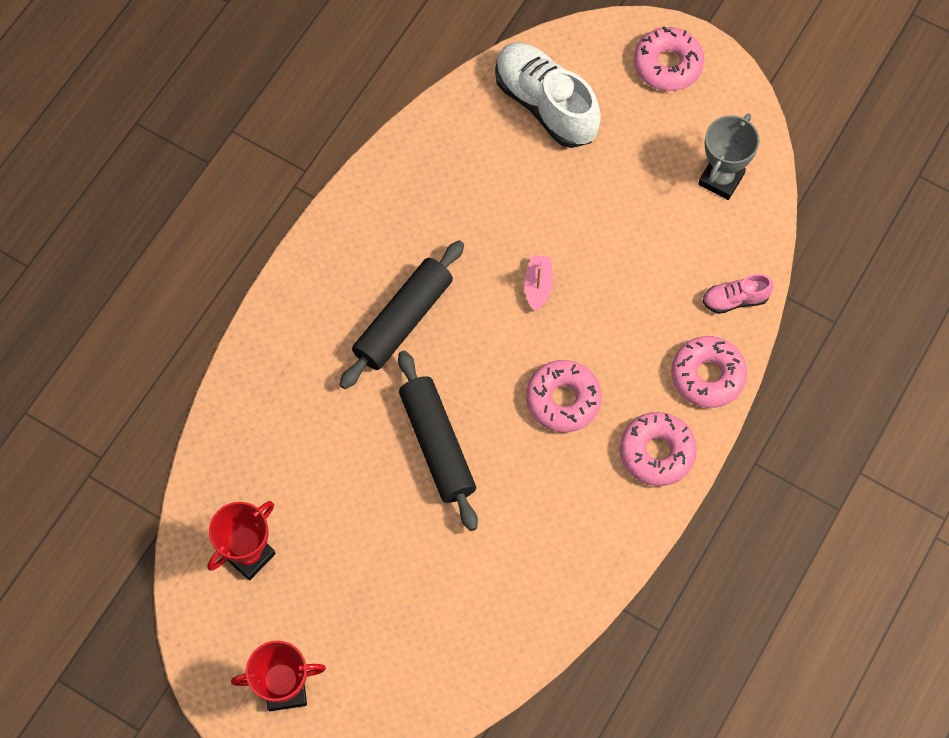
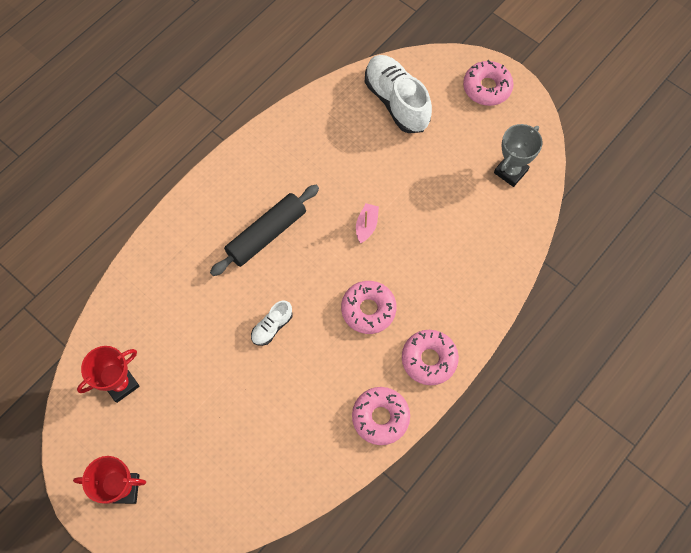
camera: 10 degrees right, 0 degrees up
(437, 445) = (272, 327): black rolling pin -> white shoe
(707, 376) = (476, 309): pink donut -> pink donut (380, 417)
(735, 300) = (506, 258): pink shoe -> none

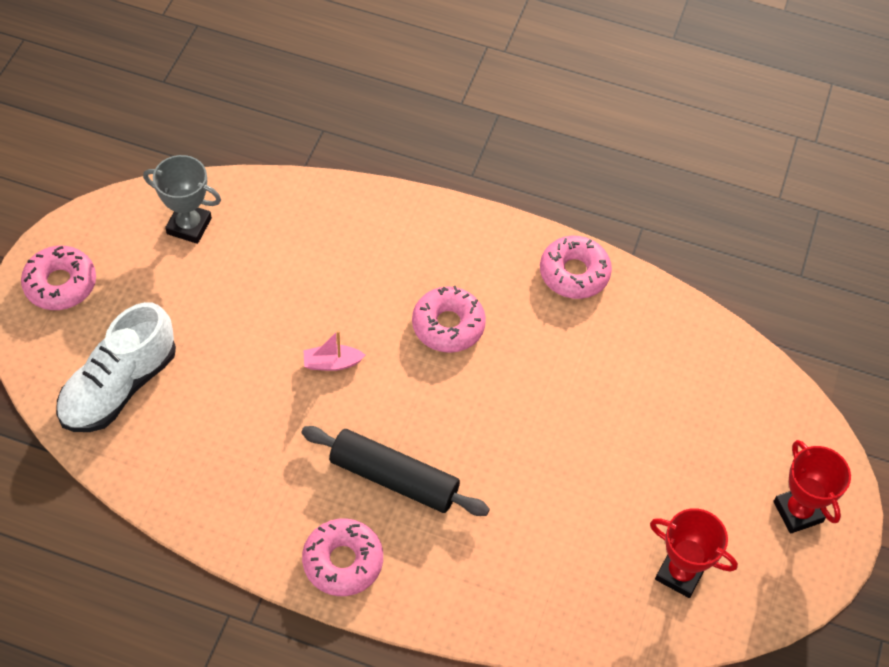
camera: 115 degrees left, 10 degrees down
(272, 327) = (520, 424): white shoe -> none
(429, 359) = (482, 245): pink donut -> pink donut (343, 561)

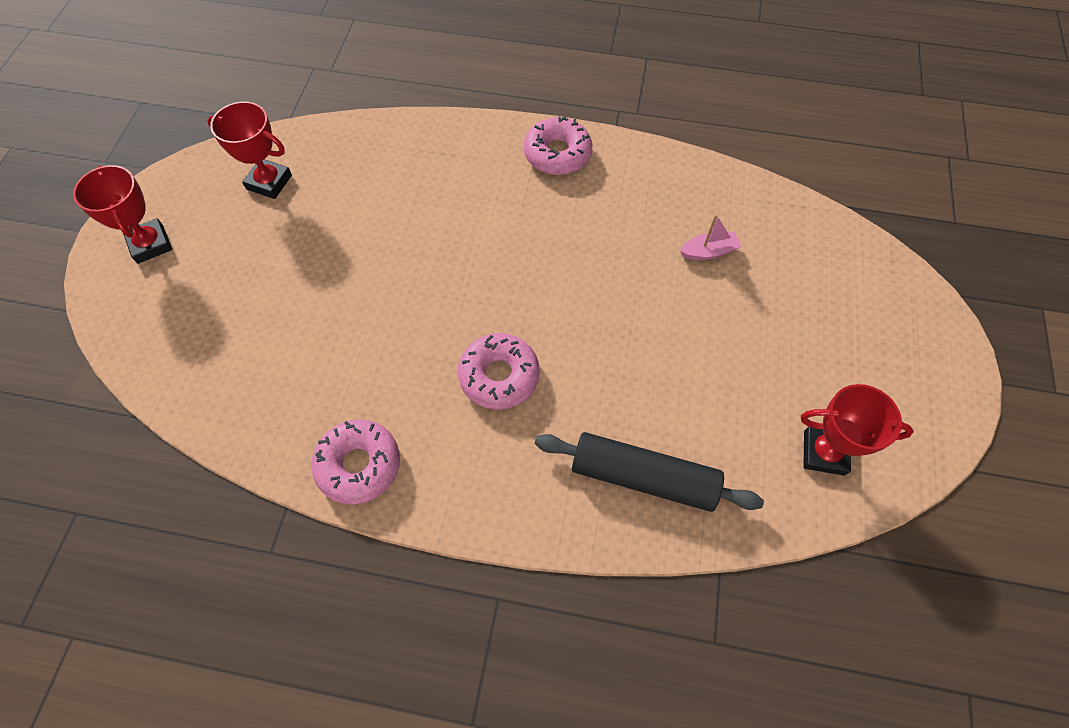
camera: 175 degrees right, 5 degrees up
(60, 284) = (924, 357): pink donut -> none
(119, 386) = (808, 263): white shoe -> none
(189, 226) = (824, 453): grey trophy -> red trophy
(332, 363) = (612, 316): pink boat -> pink boat (708, 252)
(394, 479) = (528, 220): black rolling pin -> black rolling pin (643, 477)

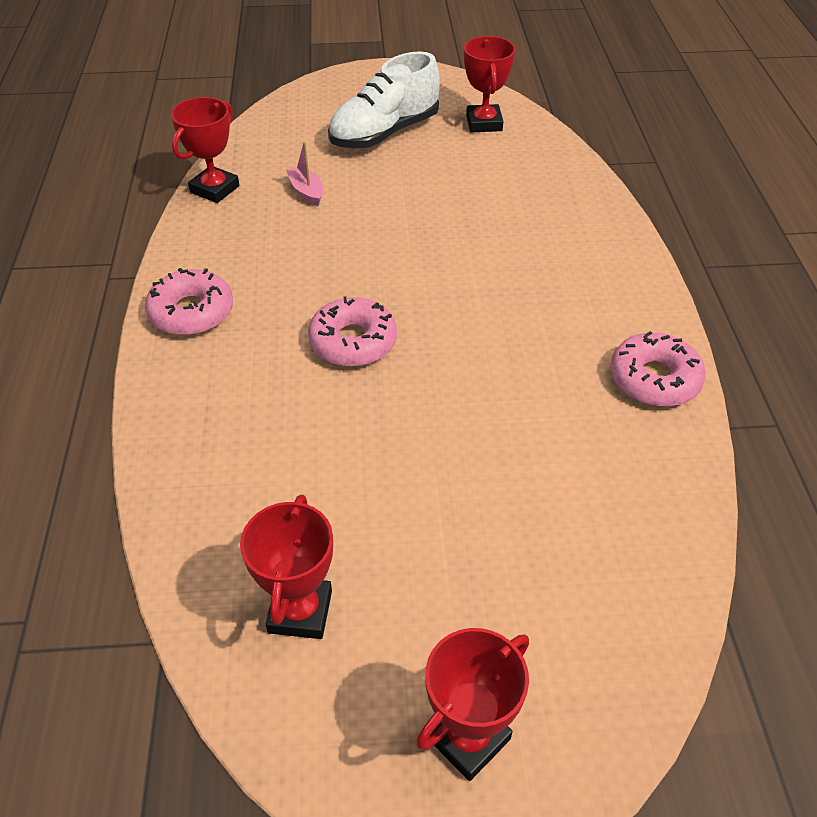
camera: 105 degrees left, 15 degrees down
(499, 376) = (506, 302): pink donut -> pink donut (353, 342)
(643, 477) = (555, 203): black rolling pin -> none
(726, 183) = (215, 189): none -> red trophy
(811, 340) = (384, 133): none -> white shoe

